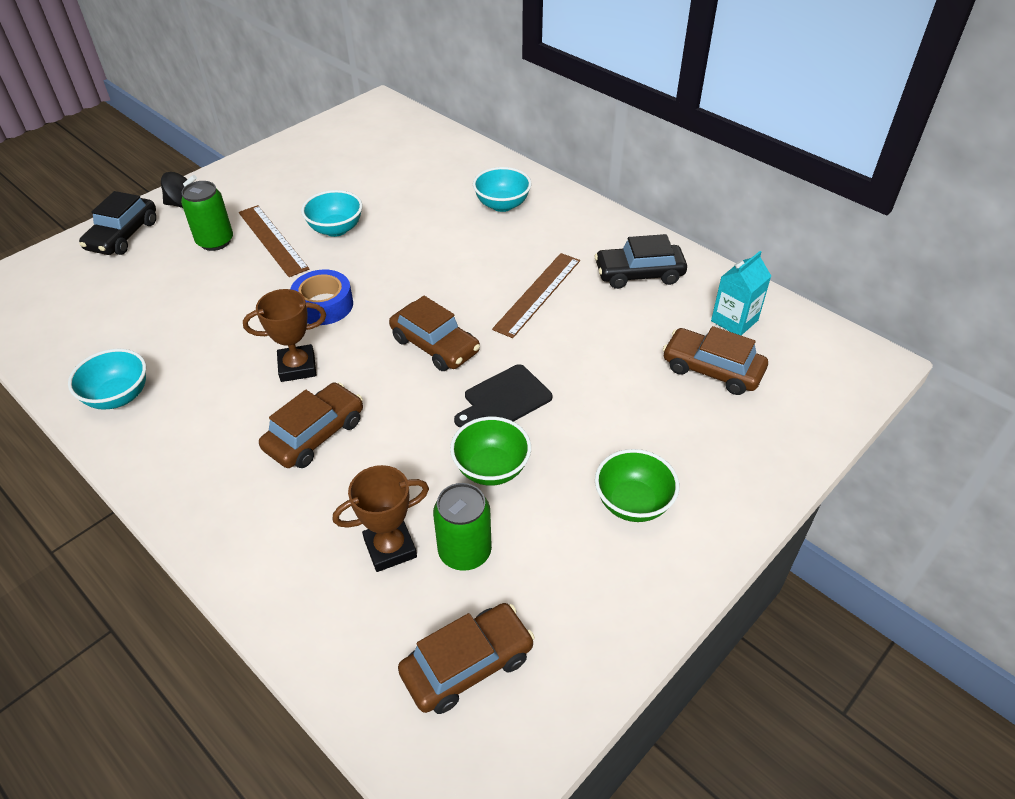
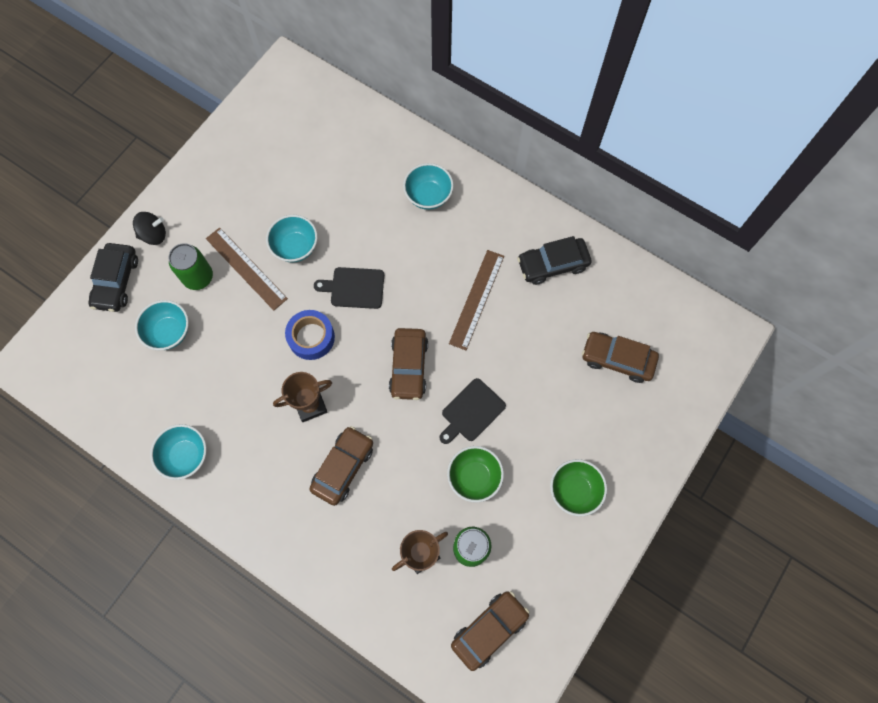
camera: 10 degrees left, 25 degrees up
(159, 282) = (169, 332): none -> turquoise bowl
(391, 268) = (354, 288): none -> black cutting board
(435, 345) = (409, 367): brown car -> brown car turned 60 degrees clockwise
(734, 320) = (630, 305): turquoise carton -> none

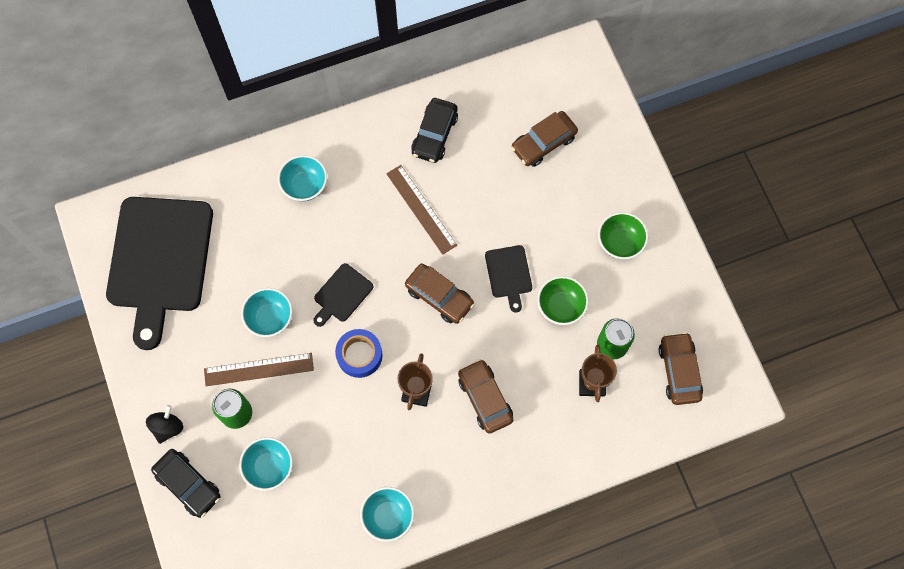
camera: 55 degrees left, 0 degrees up
(287, 135) = (159, 260): none -> black cutting board

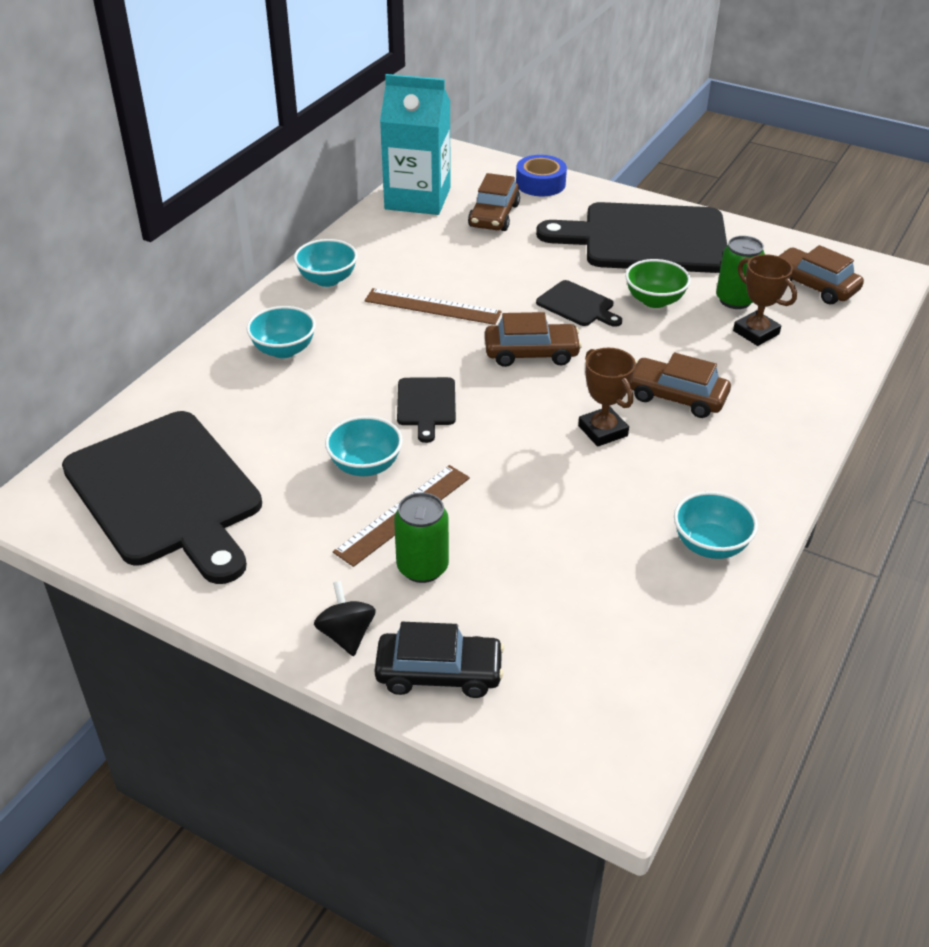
camera: 40 degrees left, 30 degrees down
(269, 467) = (521, 590): turquoise bowl -> turquoise bowl (327, 279)
(359, 355) = (505, 438): blue tape -> blue tape (540, 184)
(434, 134) = (382, 256): black car -> none
(511, 86) = (417, 198): none -> turquoise carton
(620, 242) = (647, 239): green bowl -> black cutting board

